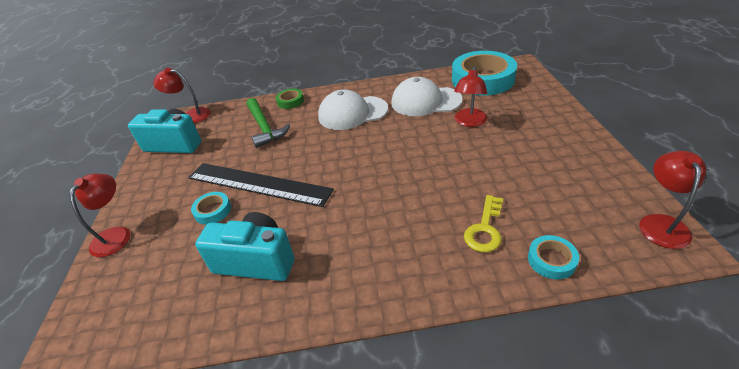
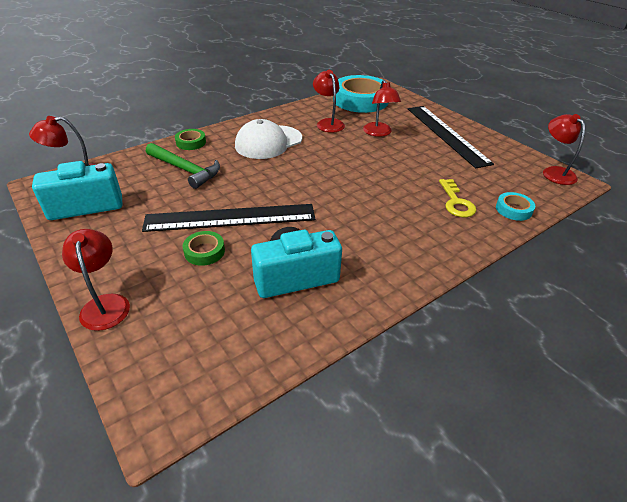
camera: 35 degrees left, 0 degrees up
(213, 211) = (204, 251): turquoise tape -> green tape
(425, 101) = (328, 123): white cap -> red lamp
(549, 138) = (446, 134): none -> black ruler

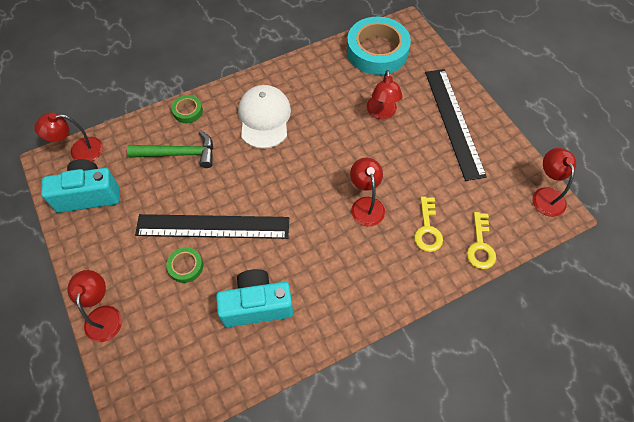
camera: 10 degrees right, 20 degrees up
(185, 170) = (178, 154): green hammer -> green hammer turned 45 degrees counterclockwise
(268, 142) = (264, 118): white cap -> white cap turned 120 degrees clockwise
(328, 123) = (332, 90): red lamp -> red lamp (366, 205)
(513, 209) = (480, 246): turquoise tape -> yellow key

